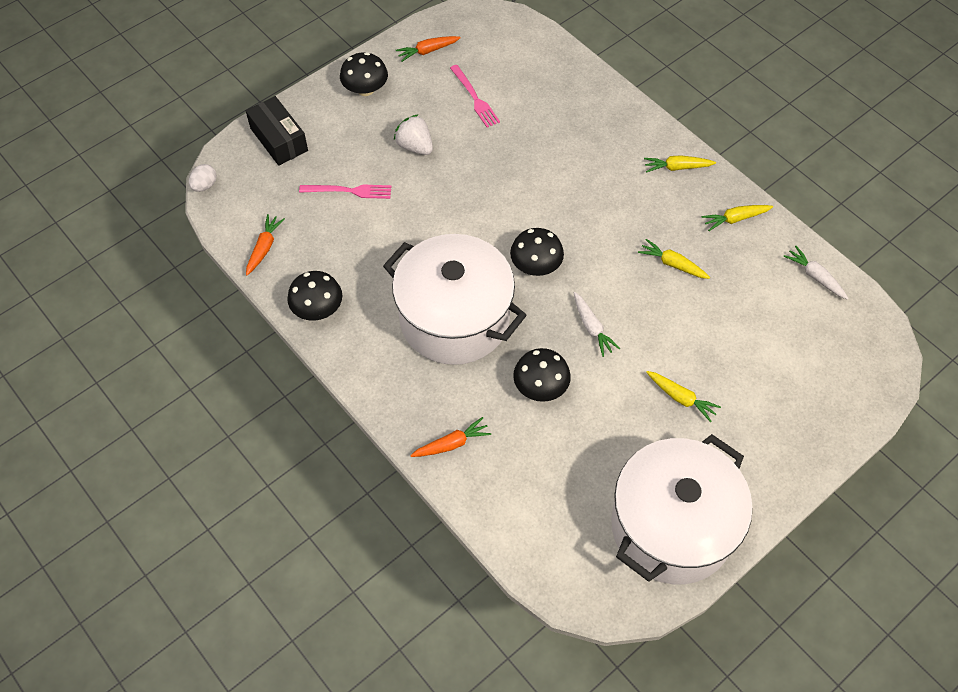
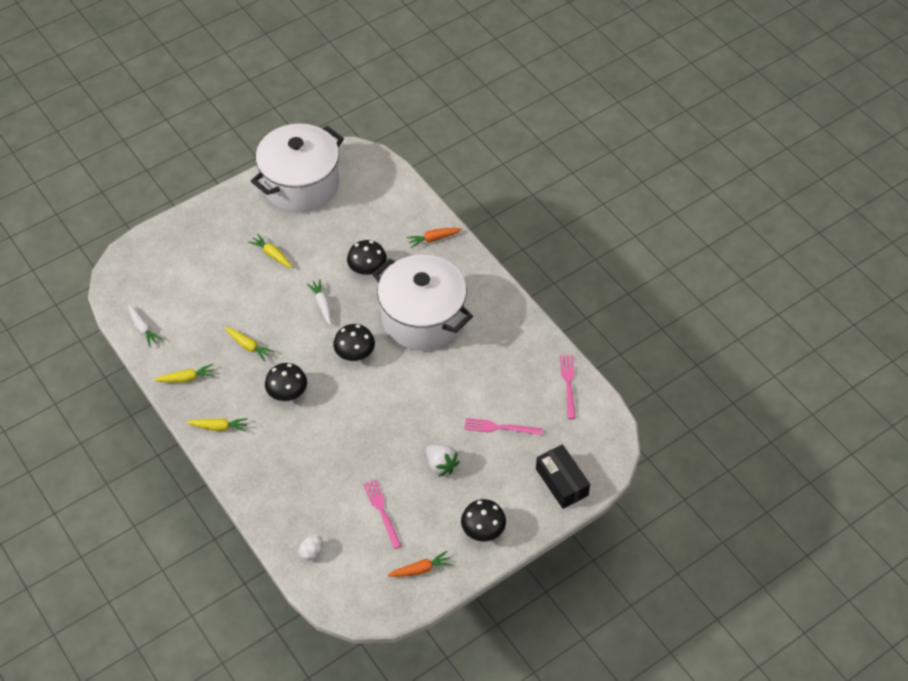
camera: 175 degrees left, 5 degrees down
(205, 185) = (622, 442): white egg -> white egg (312, 552)
(264, 248) = (568, 384): orange carrot -> pink fork
(317, 309) = (525, 333): black mushroom -> black mushroom (287, 392)

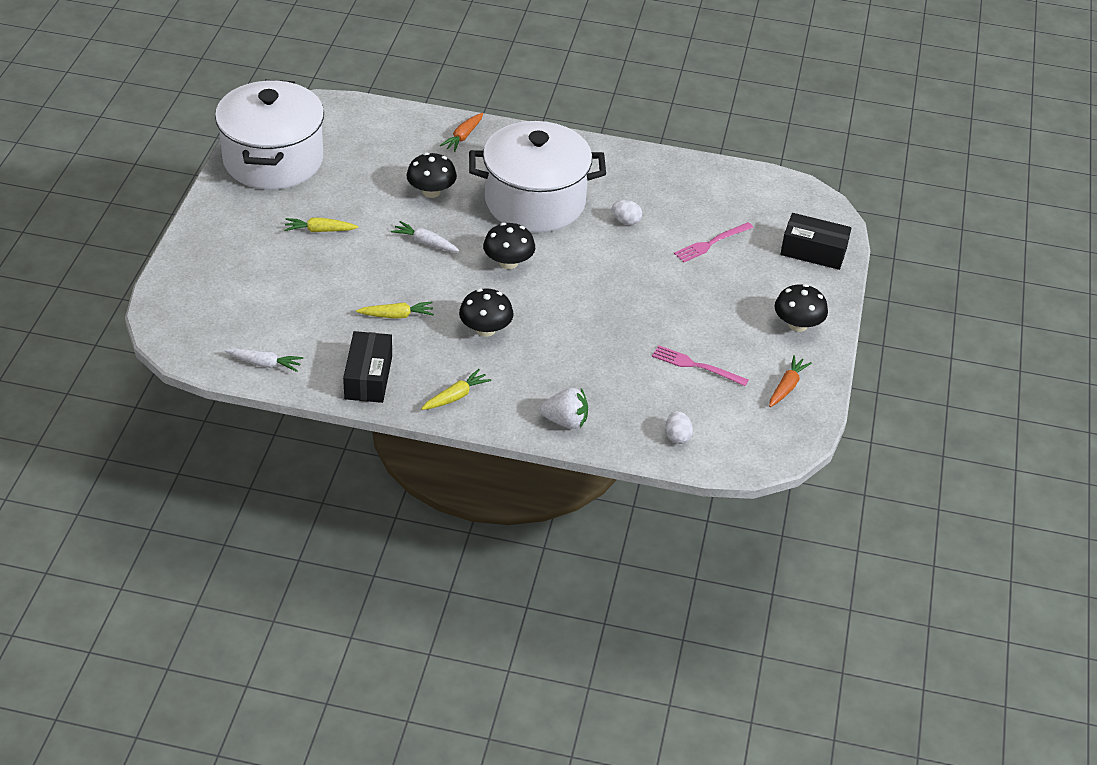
camera: 45 degrees left, 10 degrees down
(186, 378) = (368, 377): yellow carrot -> black box
(441, 465) = (700, 300): white strawberry -> white strawberry (565, 421)
(463, 372) = (626, 221): none -> white egg
(568, 384) = (724, 179): pink fork -> none

